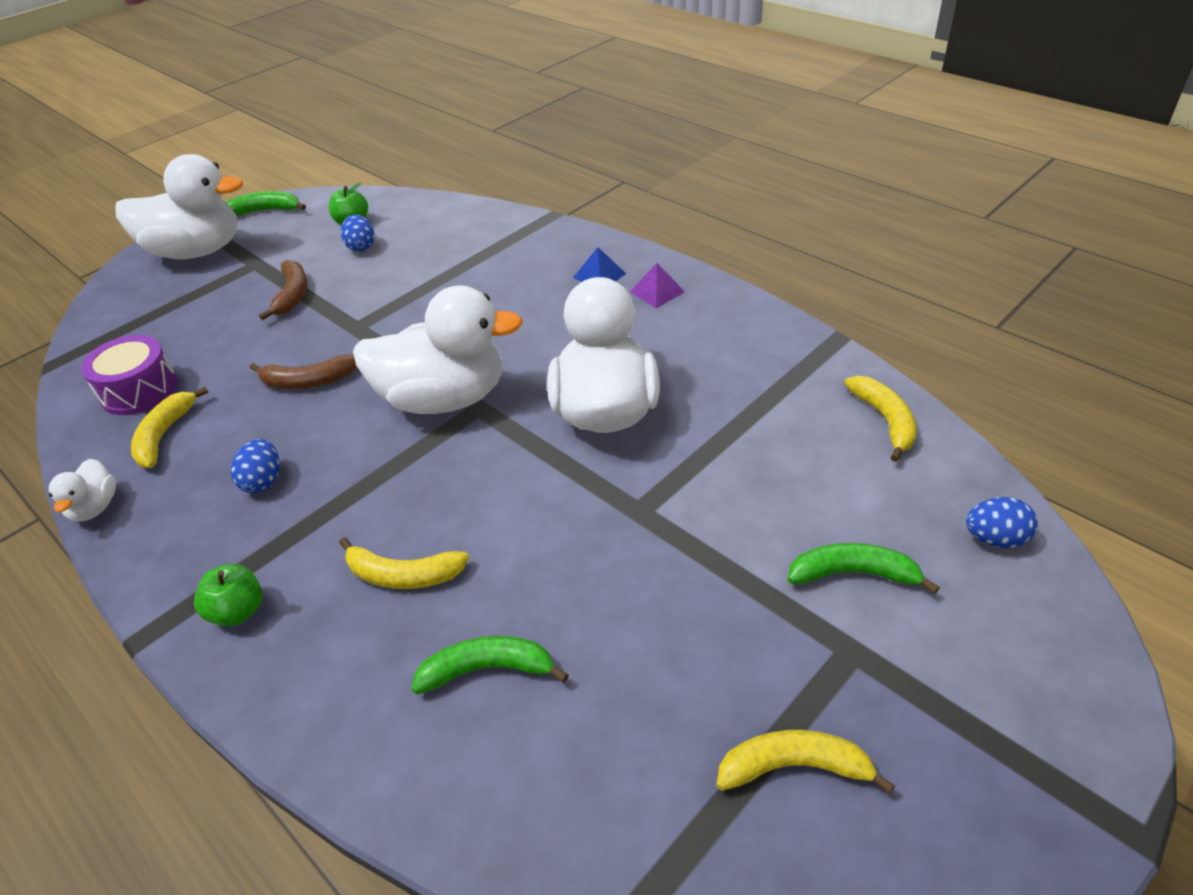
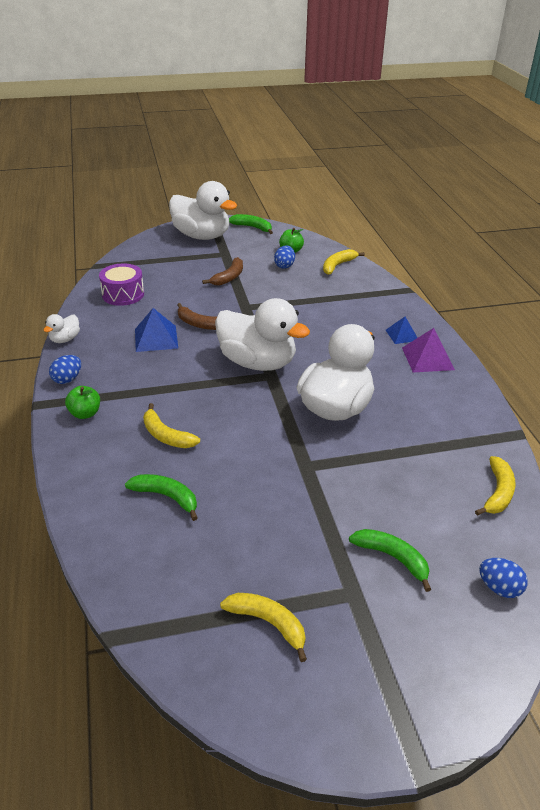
camera: 30 degrees right, 5 degrees down
(164, 435) = (117, 320): yellow banana -> yellow banana (338, 265)
(255, 434) = (156, 338): none -> blue pyramid
(263, 481) = (141, 362): blue egg -> blue egg (67, 379)
(657, 291) = (428, 358): purple pyramid -> purple pyramid, size x1.57

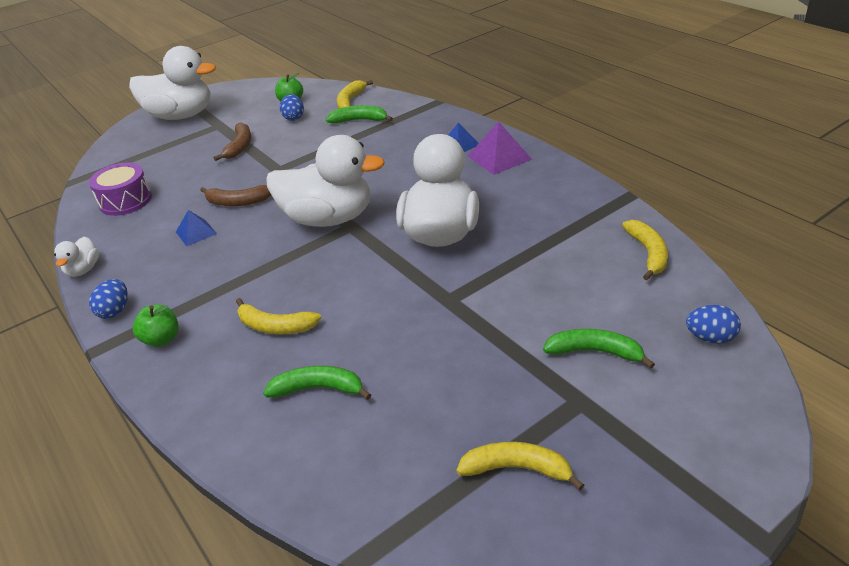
camera: 20 degrees left, 0 degrees up
(156, 338) = (196, 233): blue pyramid -> blue pyramid, size x0.64
(252, 227) = (233, 91): green banana -> green banana (359, 120)

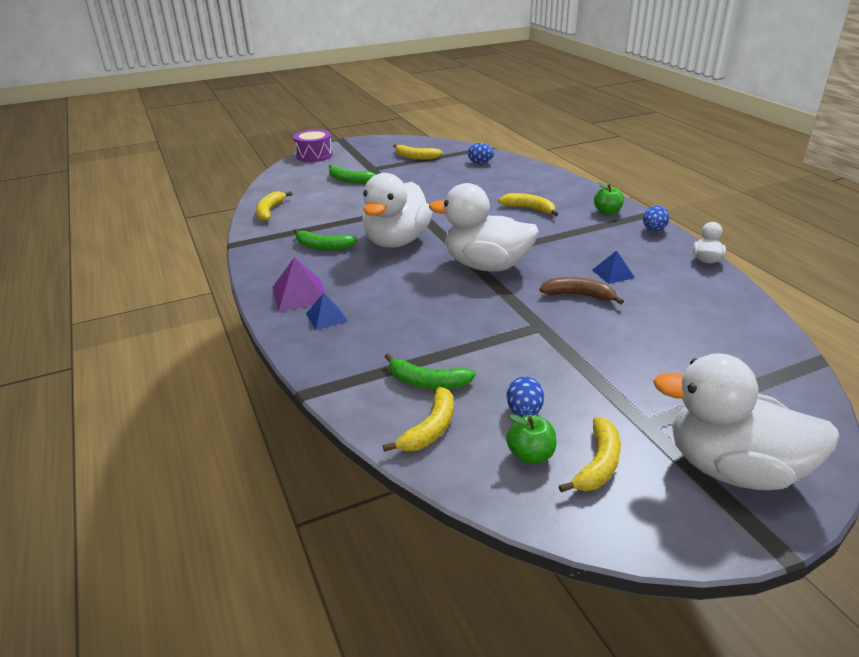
camera: 170 degrees left, 5 degrees down
(125, 201) = (715, 319): purple drum -> purple drum (314, 155)
(239, 146) = (598, 371): brown banana -> none
(254, 105) = (598, 464): none -> yellow banana
(319, 389) = (502, 184): green banana -> green banana (323, 246)
(710, 338) = (287, 178): blue egg -> blue egg (480, 163)

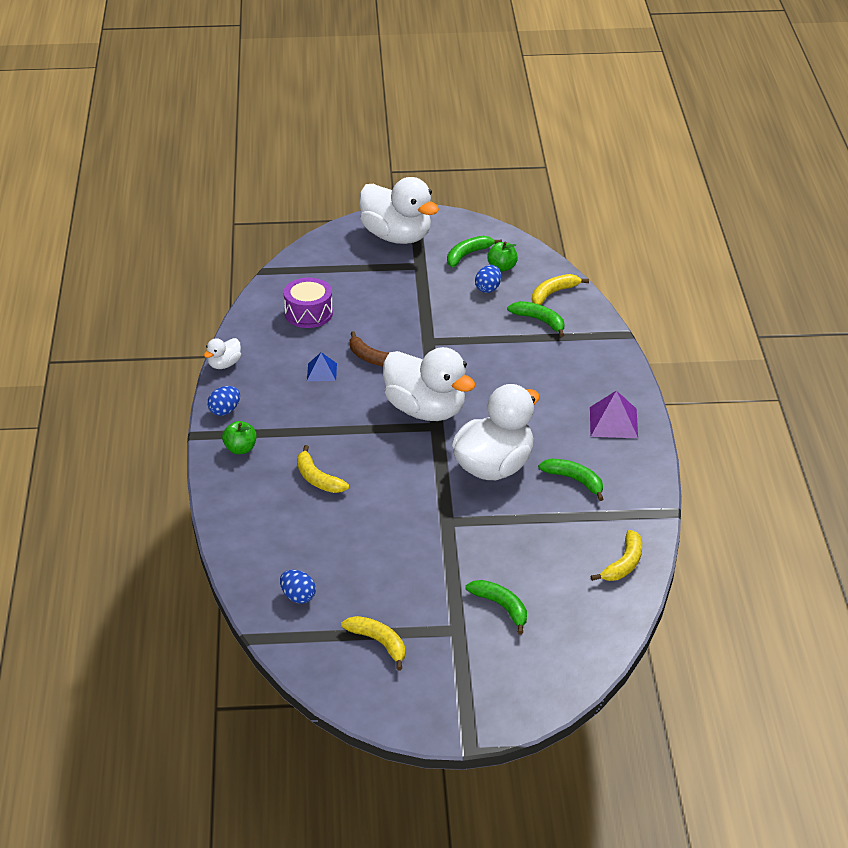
camera: 160 degrees left, 5 degrees up
(314, 155) = (531, 701): purple drum -> purple drum (308, 313)
(326, 317) = (596, 392): blue pyramid -> none
(598, 464) = (467, 255): yellow banana -> green banana

